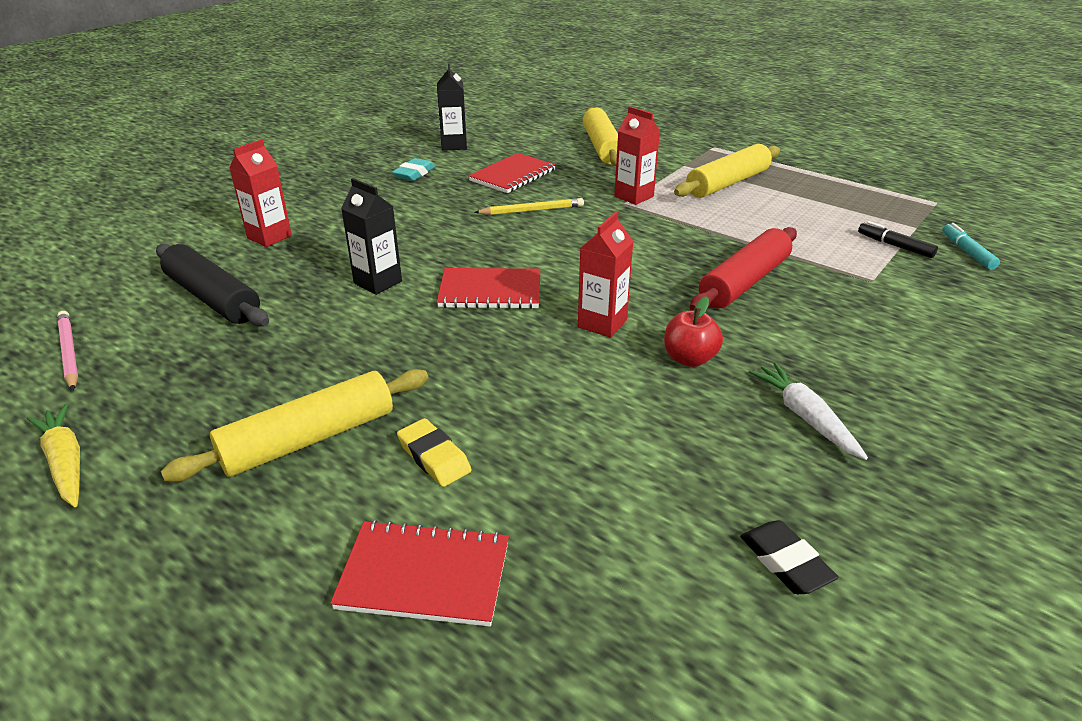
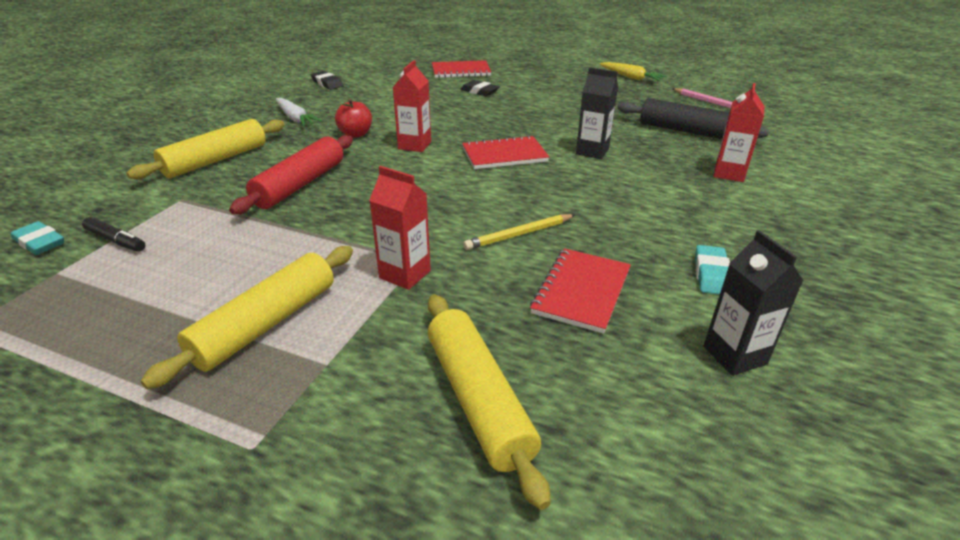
camera: 165 degrees right, 0 degrees up
(309, 439) = (541, 91): yellow rolling pin -> yellow rolling pin (216, 160)
(434, 457) = (479, 91): yellow eraser -> black eraser
(967, 252) = (40, 242): turquoise marker -> turquoise eraser

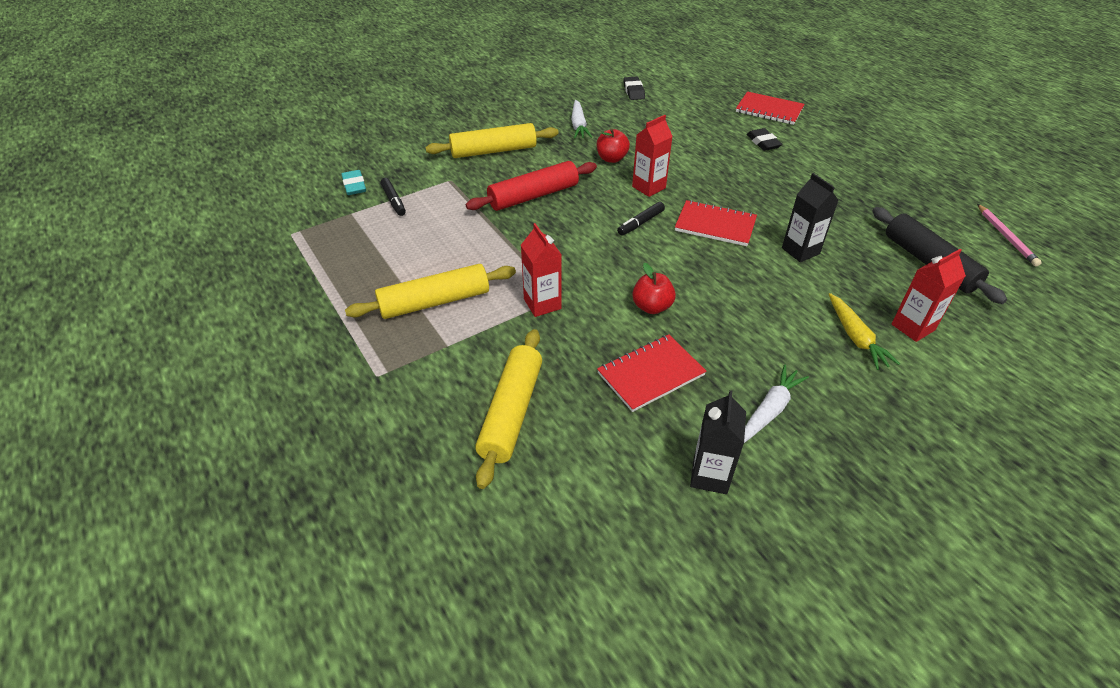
camera: 35 degrees right, 10 degrees up
(436, 173) = (640, 223): none -> black marker
(519, 234) = (652, 307): yellow pencil -> red apple
(631, 77) = (949, 173): yellow carrot -> yellow carrot (856, 337)
(711, 274) = (770, 410): turquoise eraser -> white carrot

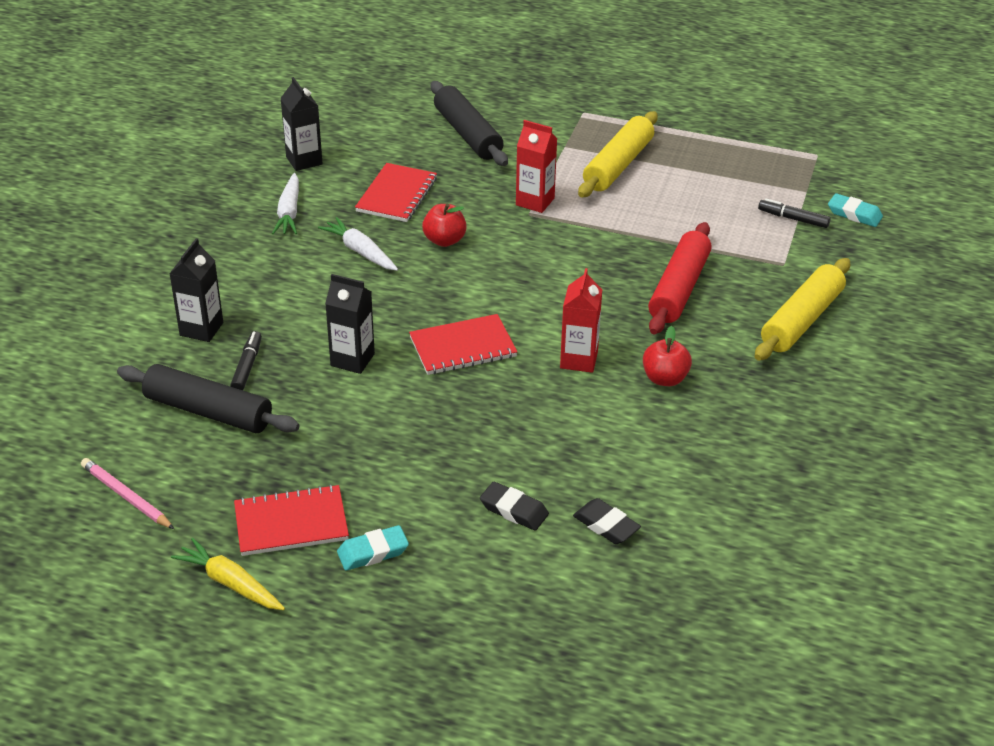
camera: 140 degrees right, 5 degrees down
(511, 412) = (468, 134): yellow rolling pin -> black rolling pin
(578, 125) = (769, 410): white carrot -> white carrot (360, 251)
(633, 91) = (790, 522): black eraser -> black eraser (606, 525)
(640, 223) = (539, 312): black marker -> black marker (247, 367)
(769, 110) = (562, 593): red notebook -> red notebook (291, 523)
(855, 156) = (373, 552): none -> turquoise eraser
(856, 337) = (250, 295): yellow carrot -> yellow carrot (230, 583)
(913, 327) = (201, 329): red carton -> black carton

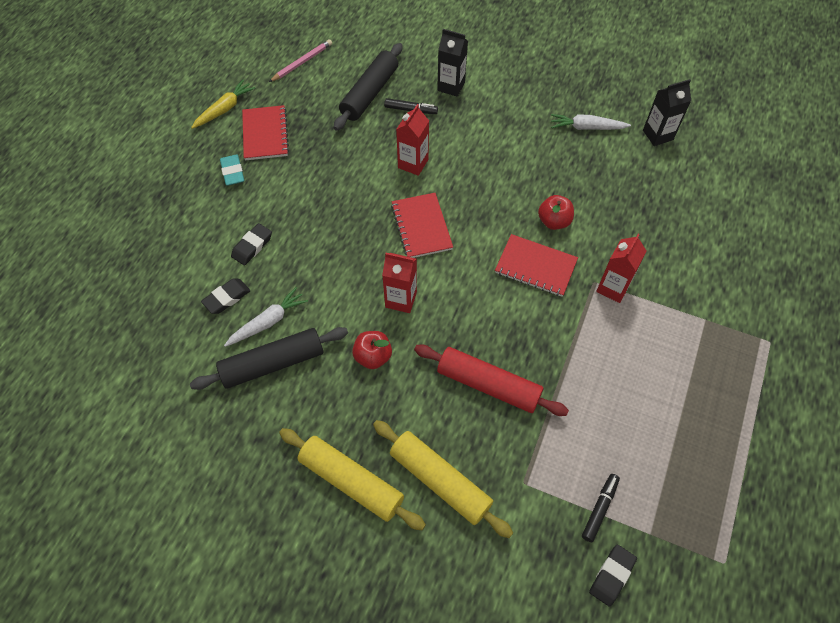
camera: 95 degrees right, 20 degrees up
(352, 360) = (413, 163): black carton -> red carton
(360, 251) = (538, 169): white carrot -> white carrot (268, 322)
(396, 195) = (615, 192): red notebook -> red notebook (535, 266)
(468, 134) = (714, 245): black rolling pin -> black rolling pin (273, 363)
(618, 165) = (678, 361): yellow rolling pin -> yellow rolling pin (351, 482)
(854, 214) = (612, 575): turquoise eraser -> black eraser

